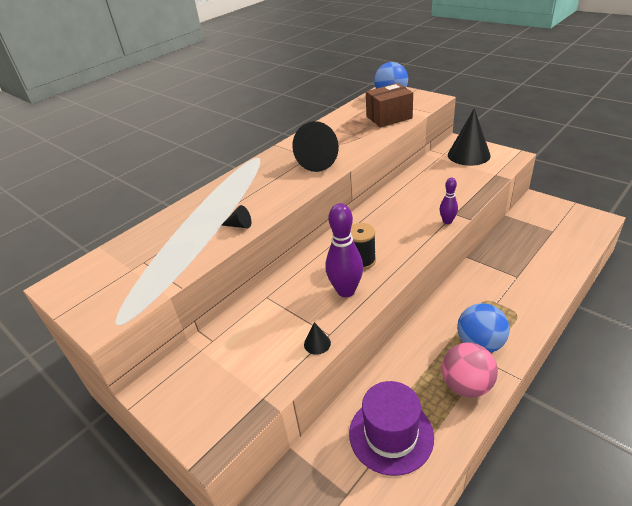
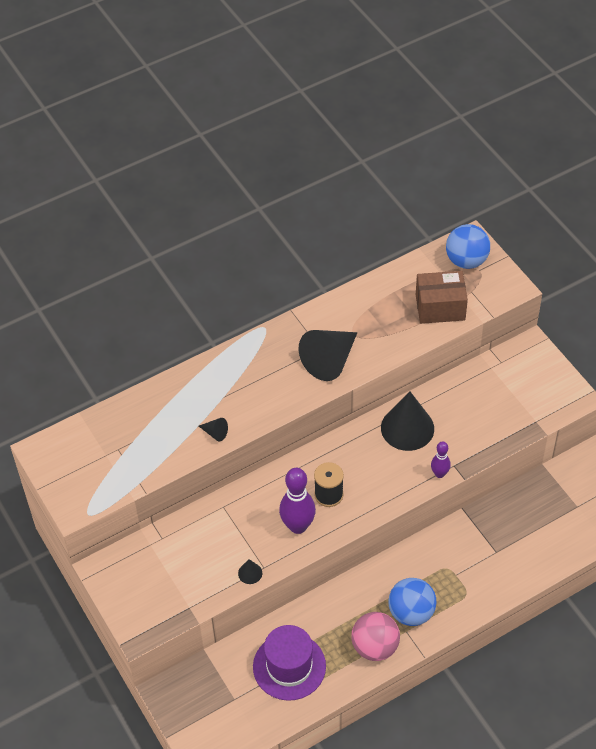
camera: 15 degrees right, 15 degrees up
(468, 155) = (528, 376): black cone -> black cone (407, 428)

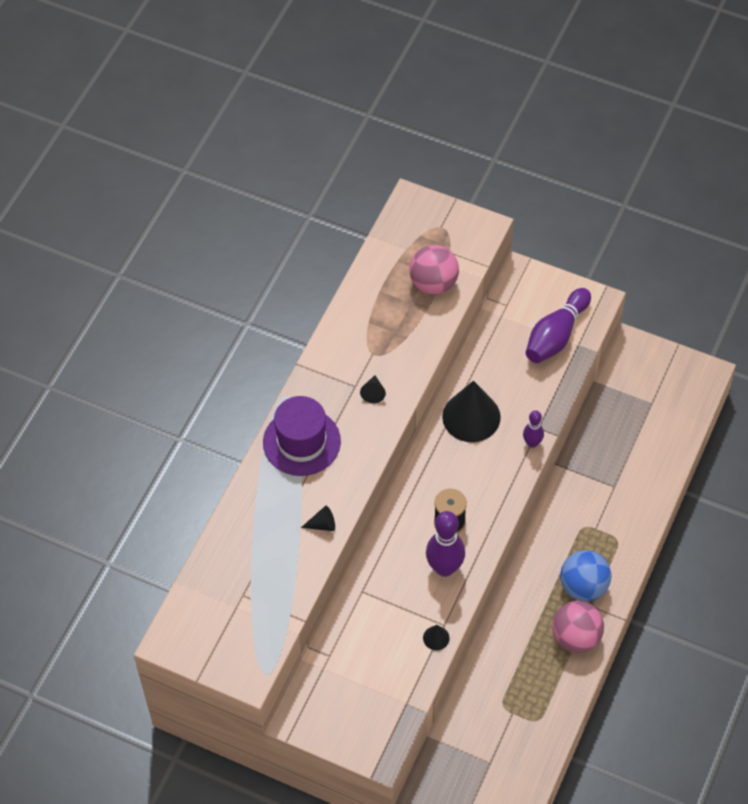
camera: 35 degrees left, 5 degrees up
(289, 666) = (515, 702): purple hat -> purple hat (301, 442)
(330, 361) = (373, 393): black cone -> black cone, size x0.43
(440, 307) = (433, 283): brown box -> pink ball
(466, 260) = (422, 224): blue ball -> none
(523, 405) = (556, 335): none -> purple bowling pin

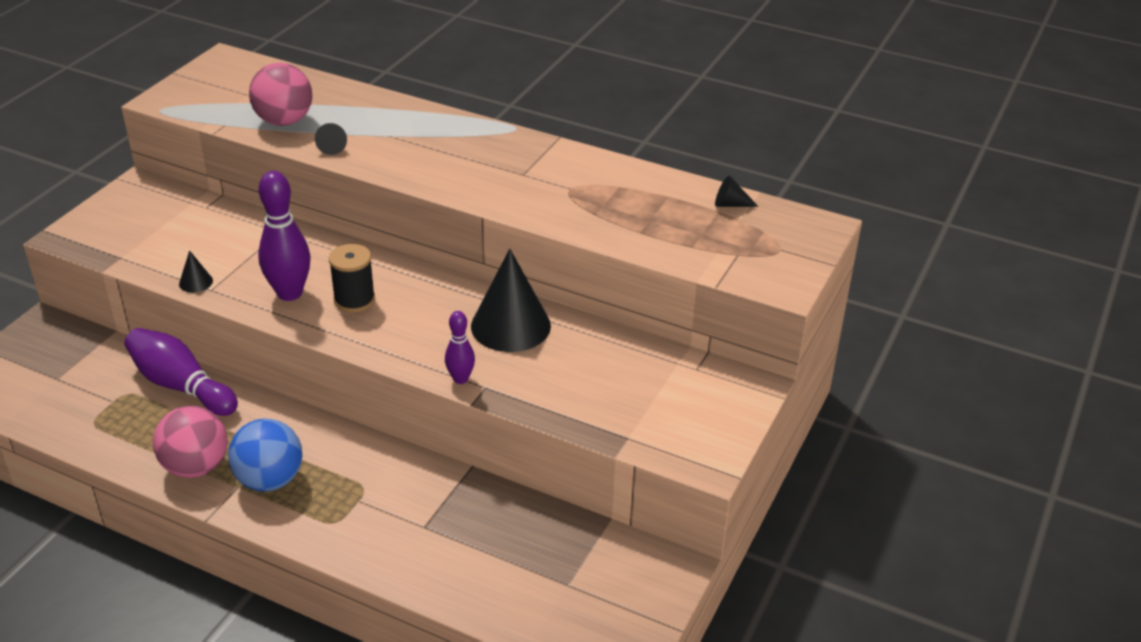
camera: 90 degrees right, 20 degrees down
(301, 442) = (448, 136): purple hat -> none
(373, 393) = (511, 186): black cone -> black cone (730, 204)
(433, 283) = (682, 238): pink ball -> pink ball (284, 121)
(556, 335) = (643, 414): purple bowling pin -> purple bowling pin (181, 386)

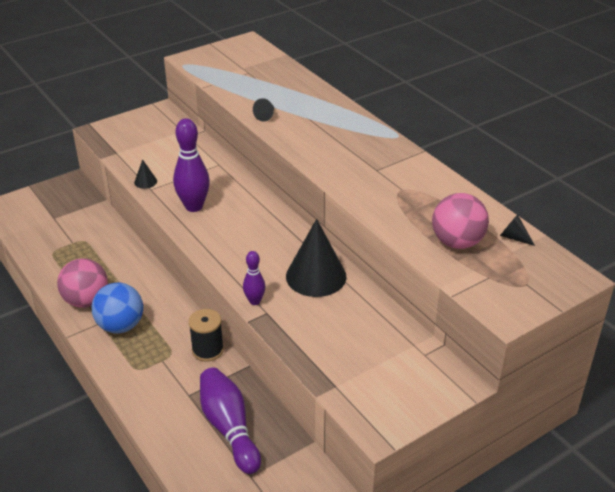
camera: 30 degrees right, 0 degrees up
(181, 386) = (115, 247): purple bowling pin -> purple bowling pin (229, 428)
(284, 121) = (250, 91): pink ball -> pink ball (457, 242)
(354, 300) = (229, 224): black spool -> black spool (207, 350)

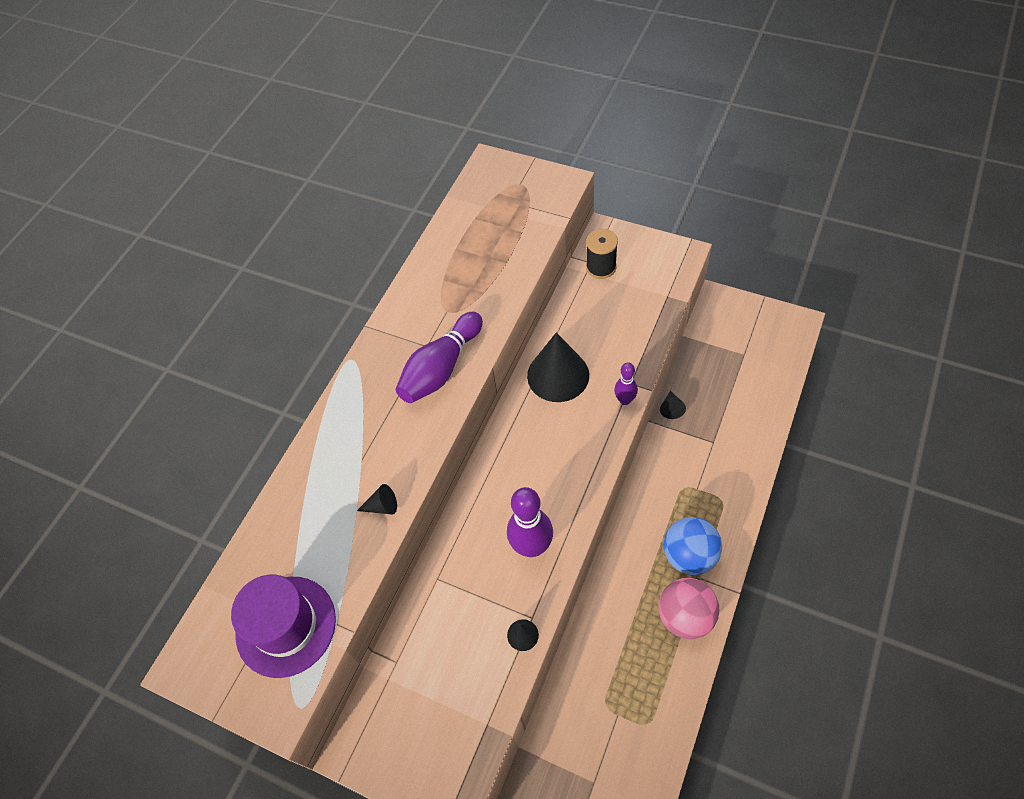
camera: 115 degrees left, 20 degrees up
(207, 350) = (658, 462): black spool -> black spool (601, 267)
(229, 428) = (718, 393): purple bowling pin -> purple bowling pin (441, 368)
(231, 70) = (286, 626): none -> purple hat
(457, 242) = (499, 241): pink ball -> none
(513, 237) = (465, 211): black cone -> black cone (671, 408)

